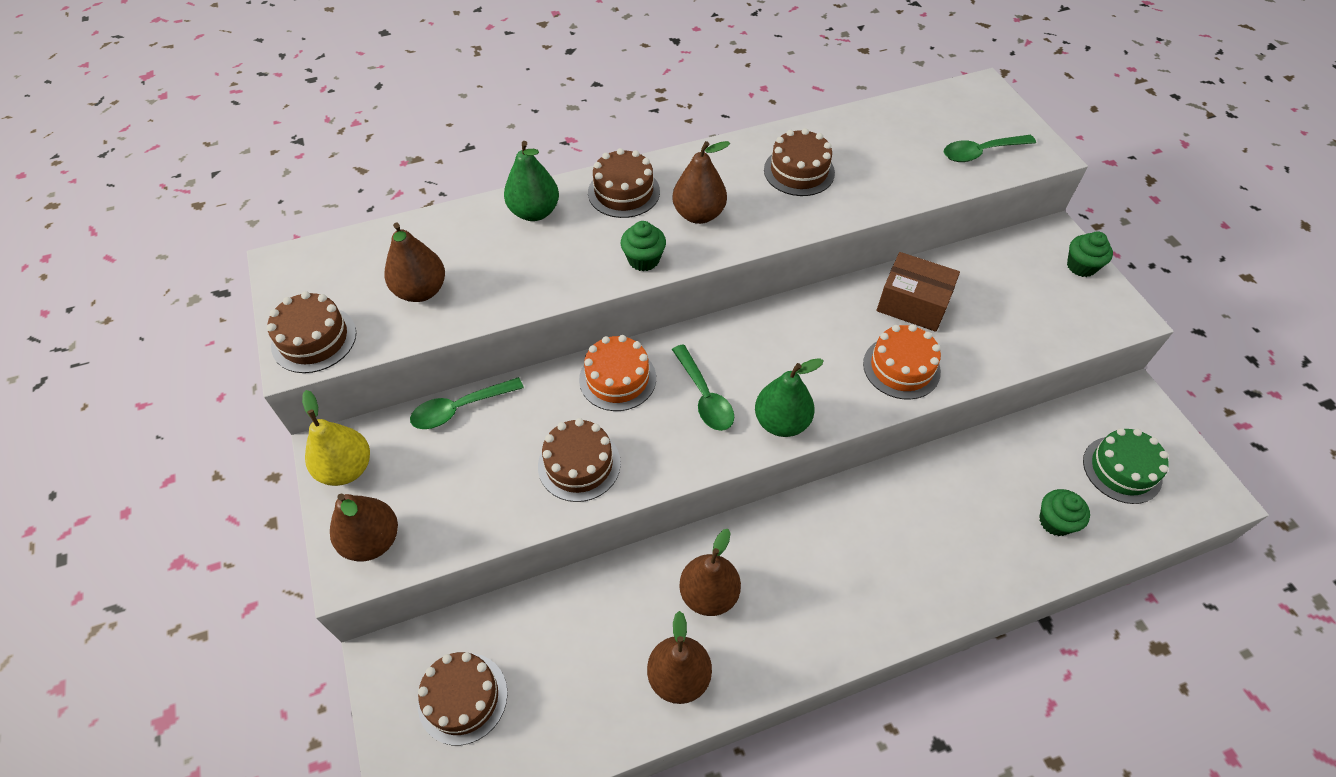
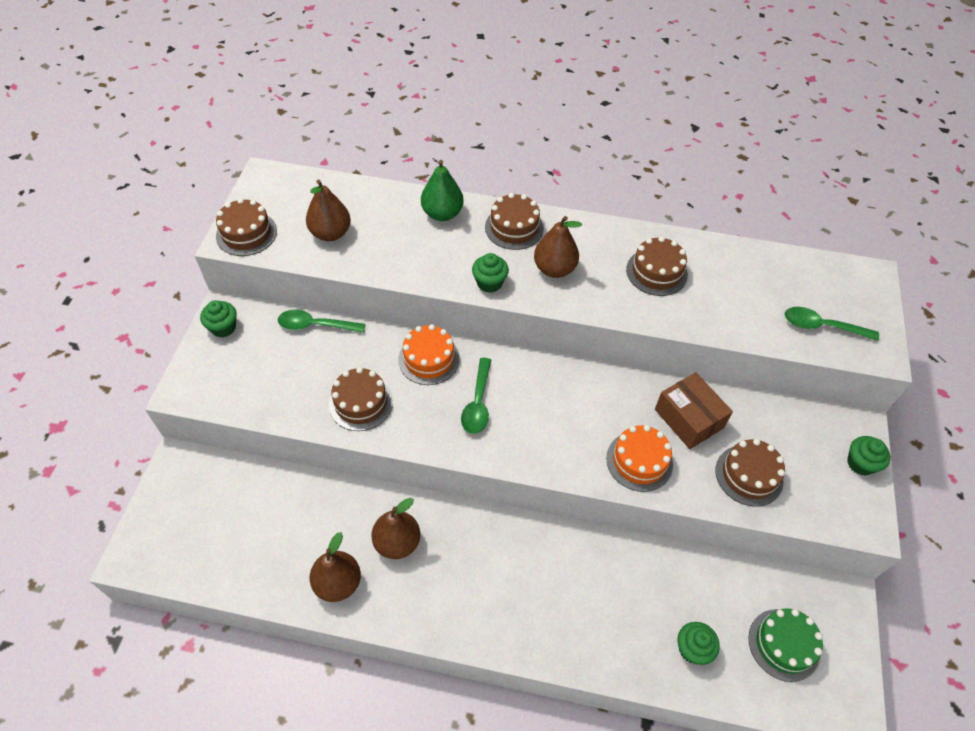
camera: 30 degrees right, 0 degrees up
(346, 469) = (223, 327): yellow pear -> green cupcake
(372, 541) = (206, 381): brown pear -> none
(462, 698) = (203, 512): brown cake -> brown cake (749, 475)
(781, 422) = (517, 451): green pear -> none

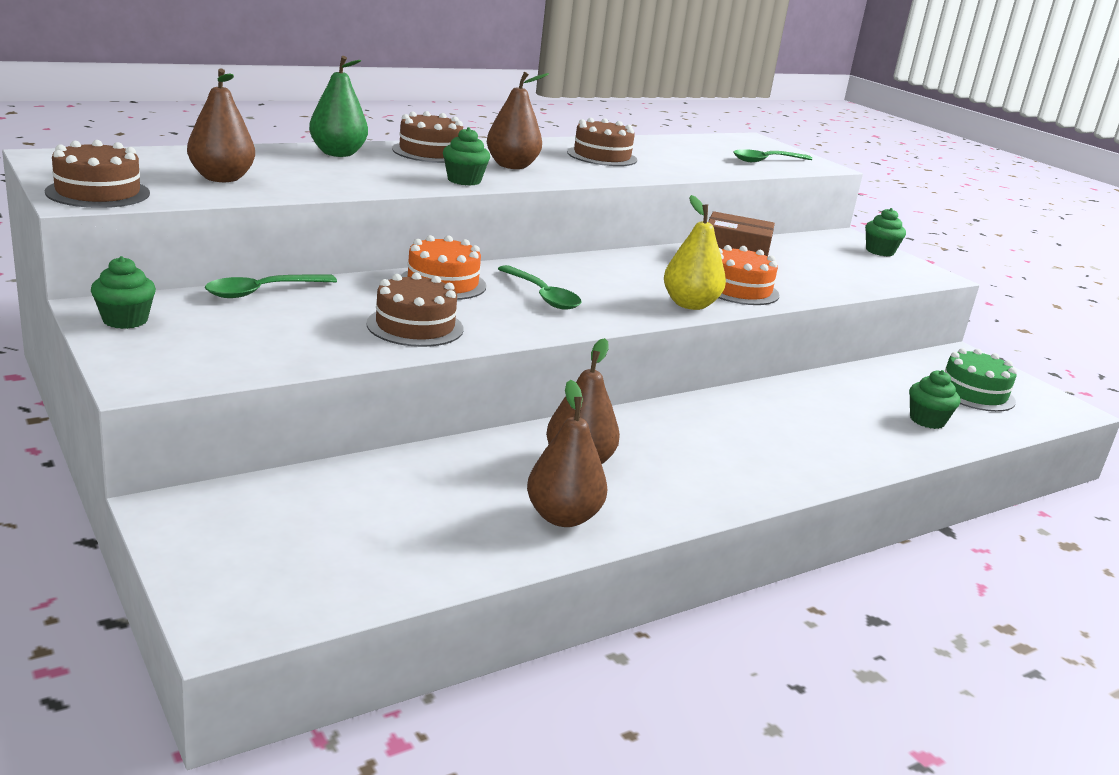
camera: 45 degrees left, 30 degrees down
(573, 462) = (690, 304): none -> yellow pear
(749, 475) = (825, 275): brown cake -> none

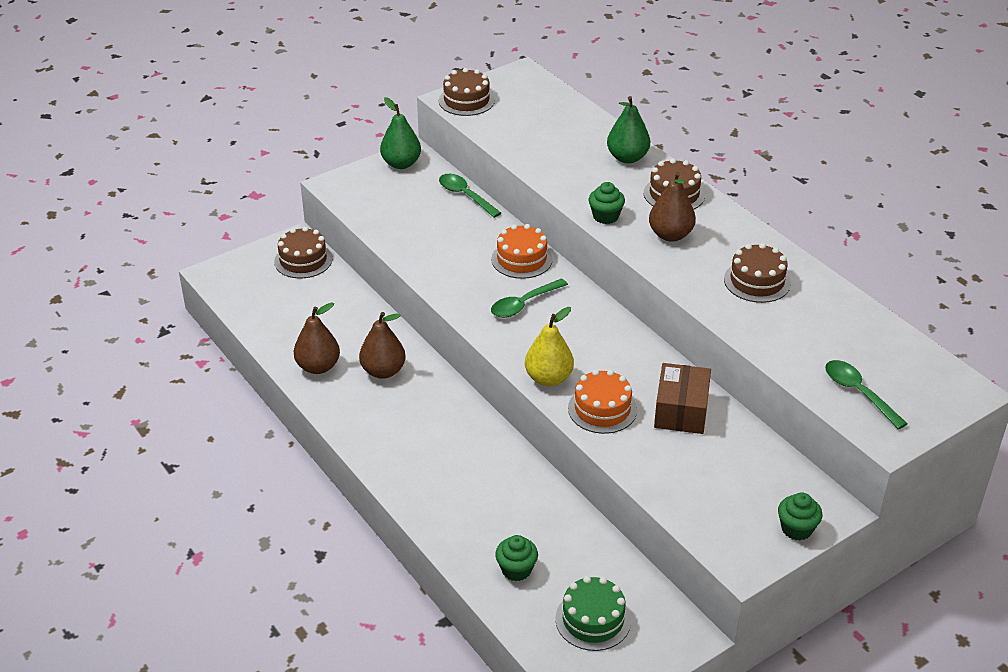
camera: 90 degrees right, 15 degrees up
(125, 320) = (401, 164): green cupcake -> green pear
(221, 178) = (526, 129): brown pear -> none
(415, 326) = (440, 256): brown cake -> brown cake (303, 260)

